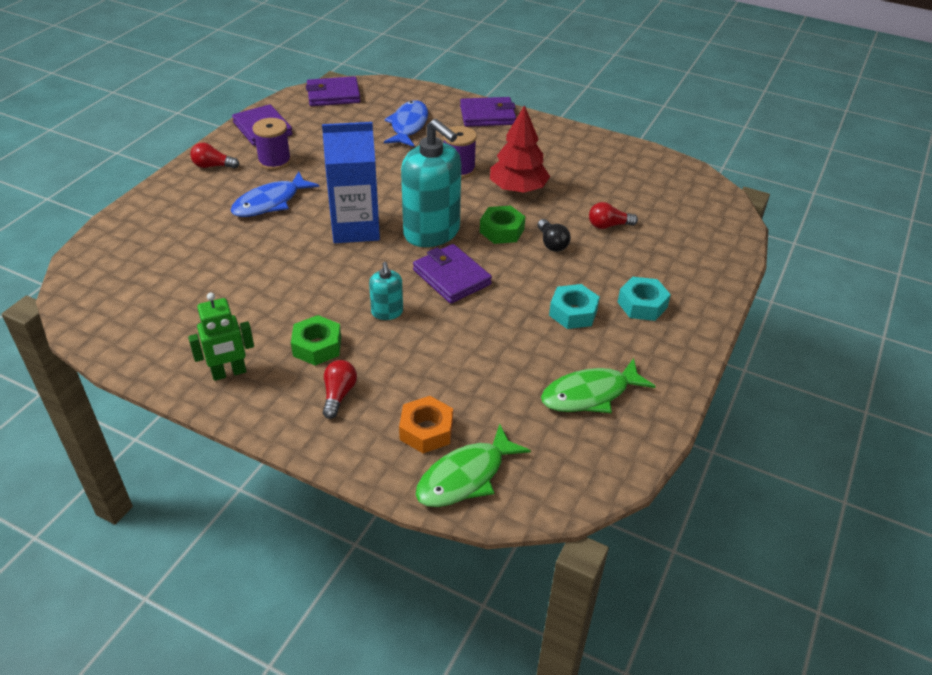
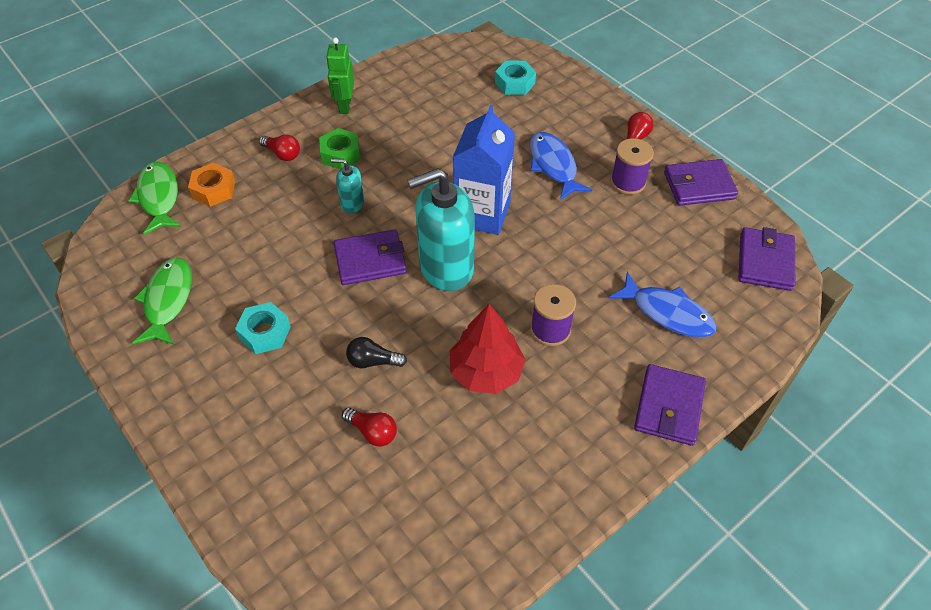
camera: 115 degrees right, 10 degrees up
(502, 230) = (418, 326): green nut -> none
(608, 225) = (372, 432): red light bulb -> red light bulb turned 105 degrees clockwise
(642, 305) = (236, 396): turquoise nut -> turquoise nut (515, 83)

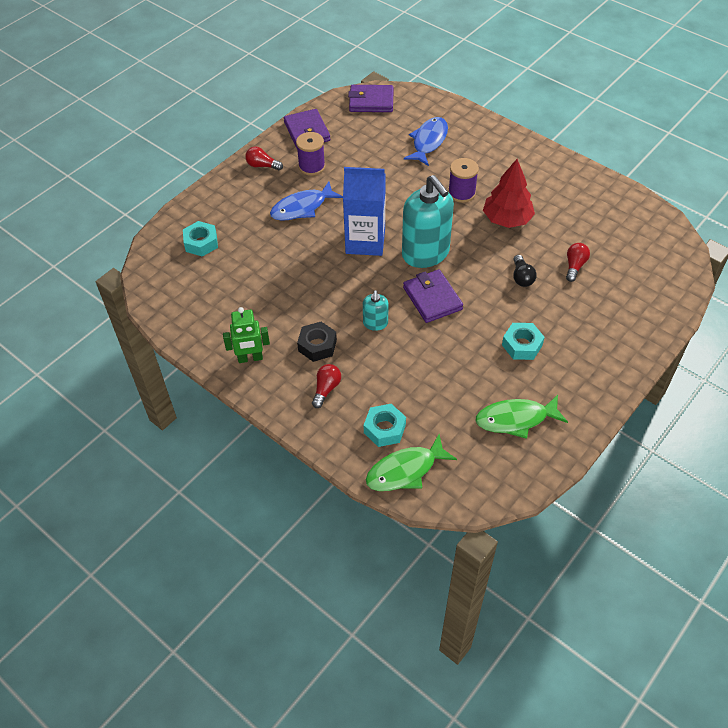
camera: 100 degrees left, 0 degrees up
(213, 190) = (384, 429): orange nut -> turquoise nut
(340, 154) = (317, 345): green nut -> black nut
(669, 407) = (499, 138): purple wallet -> none

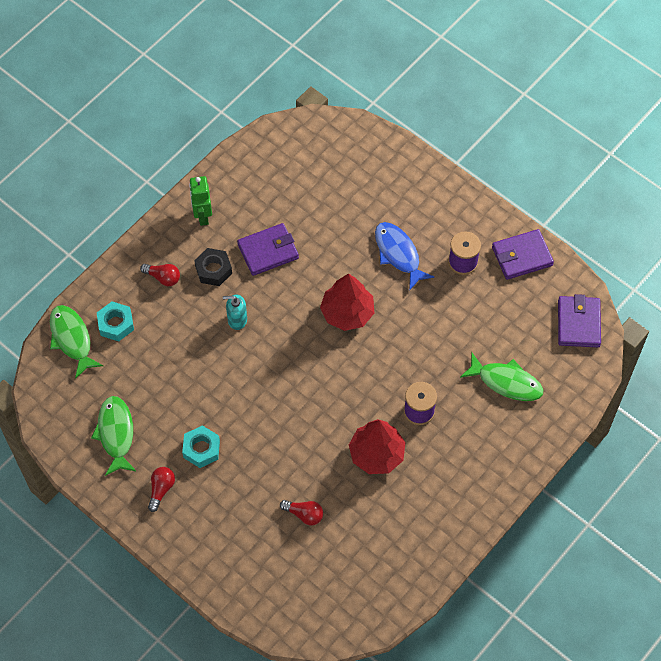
camera: 90 degrees right, 10 degrees up
(201, 243) = (350, 166): turquoise nut -> none
(262, 166) = (464, 214): red light bulb -> red light bulb (161, 489)
(365, 241) = (347, 313): blue carton -> red tree
(425, 253) = (328, 369): turquoise soap dispenser -> none
(428, 141) = (506, 382): blue fish -> green fish
(432, 298) = (266, 372): purple wallet -> purple wallet (268, 251)
(522, 277) = (290, 459): black light bulb -> none

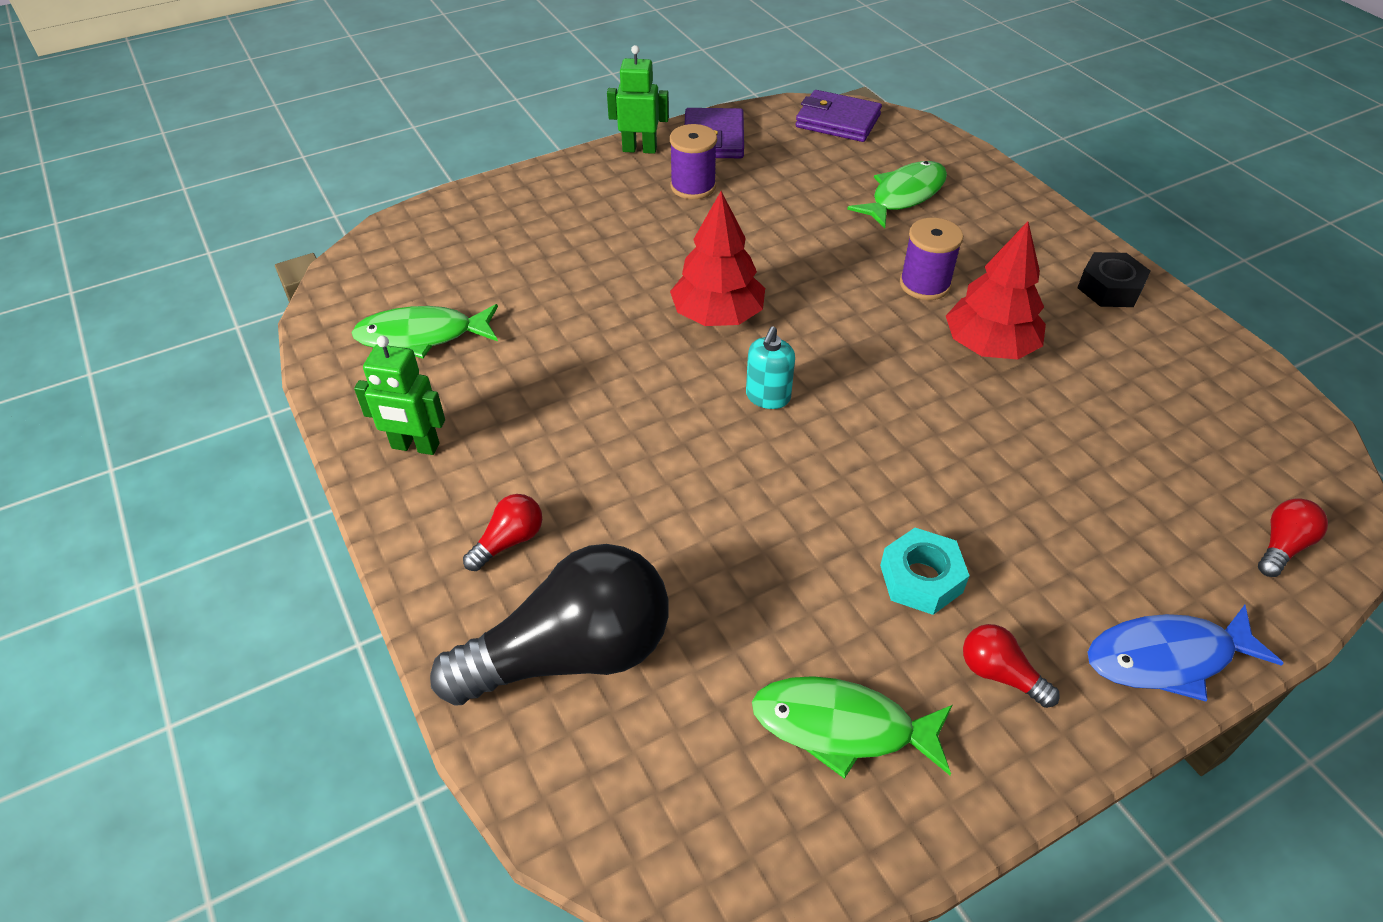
camera: 70 degrees left, 15 degrees down
(72, 339) = (564, 754): green fish -> green fish (422, 336)
(116, 324) = (571, 654): turquoise nut -> black light bulb
(213, 270) = (539, 460): black nut -> black nut (1109, 288)
(237, 319) = (661, 453): turquoise soap dispenser -> turquoise soap dispenser (768, 397)
(268, 251) = (547, 378): purple wallet -> none
(304, 514) = (1090, 462): red light bulb -> red light bulb (1282, 546)
(398, 254) = (644, 240): blue fish -> blue fish (1167, 658)
(490, 219) = (639, 149): none -> green robot

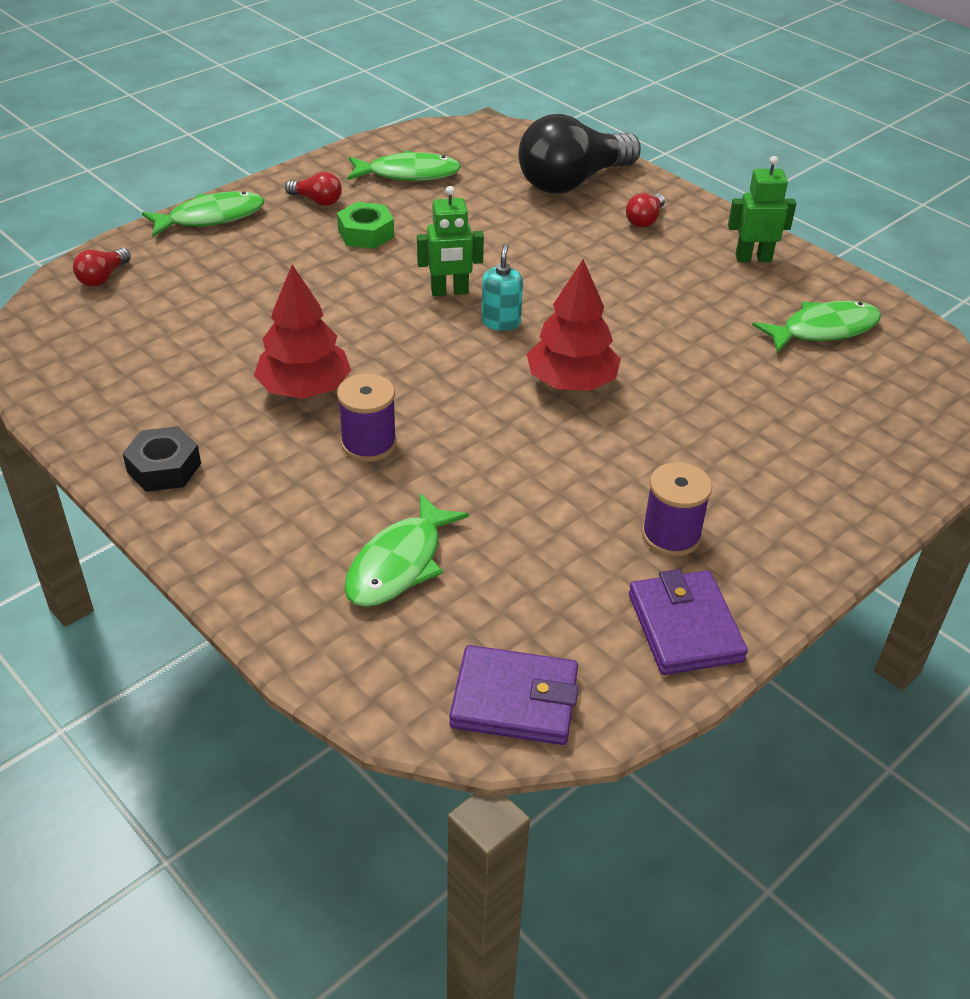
camera: 165 degrees right, 5 degrees down
(639, 149) = (774, 588): green robot -> green robot (449, 291)
(921, 579) = (366, 233): turquoise nut -> green nut
(1167, 658) = (211, 217): blue fish -> green fish

